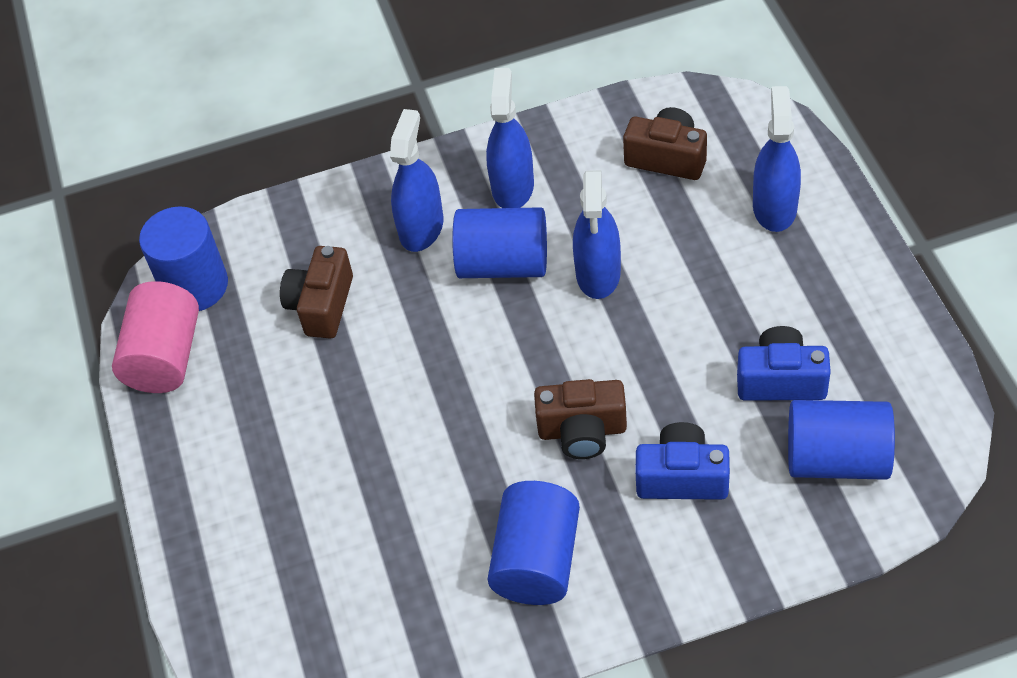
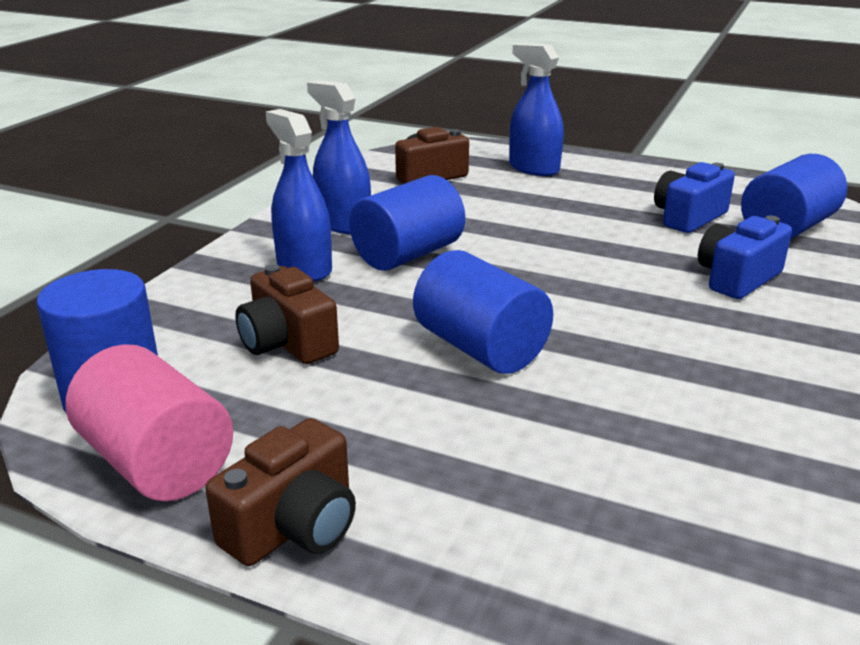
camera: 55 degrees left, 25 degrees down
(537, 560) = (758, 369): blue cylinder -> blue cylinder (480, 348)
(582, 431) = (634, 294): brown camera -> brown camera (294, 526)
(598, 273) = (485, 230): blue spray bottle -> none

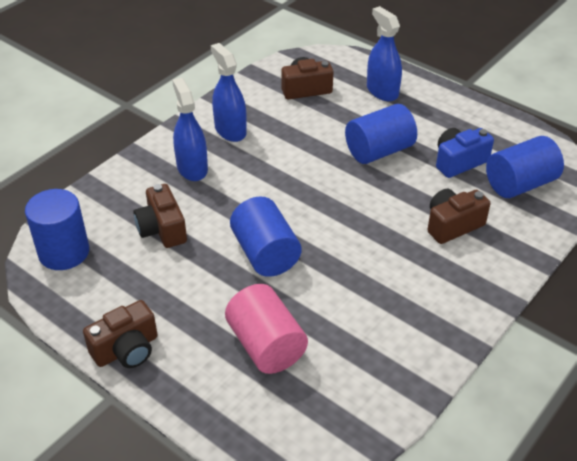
camera: 15 degrees right, 15 degrees up
(157, 463) = (75, 299): pink cylinder -> pink cylinder (266, 345)
(408, 255) = (258, 167): blue cylinder -> blue cylinder (379, 151)
(737, 278) = (452, 225): blue camera -> brown camera

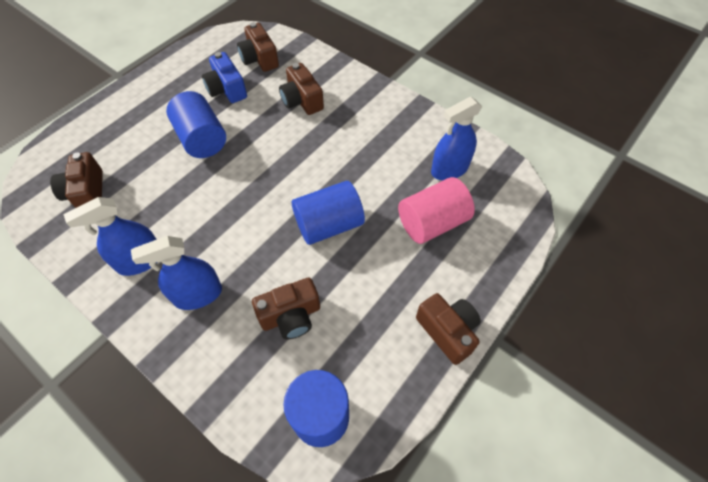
camera: 90 degrees left, 15 degrees up
(382, 91) = (111, 131): blue spray bottle -> blue spray bottle (449, 169)
(520, 184) = (259, 59): blue cylinder -> brown camera

